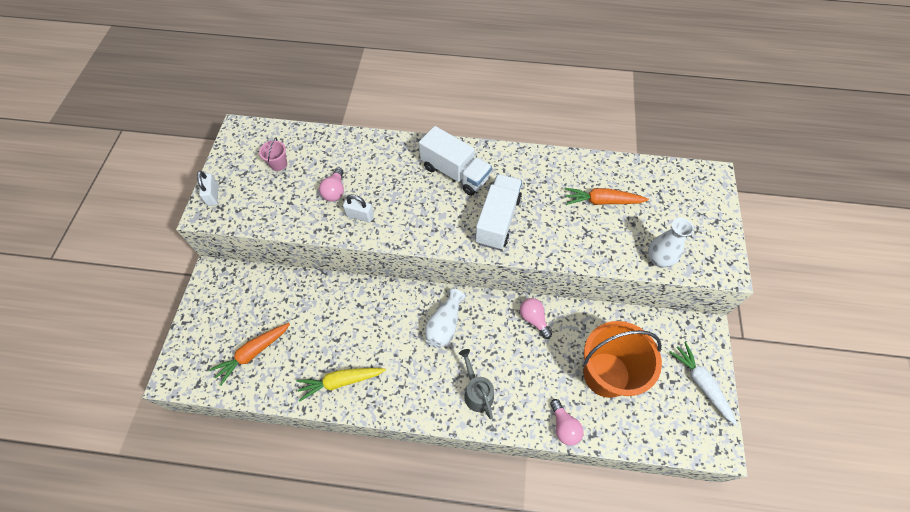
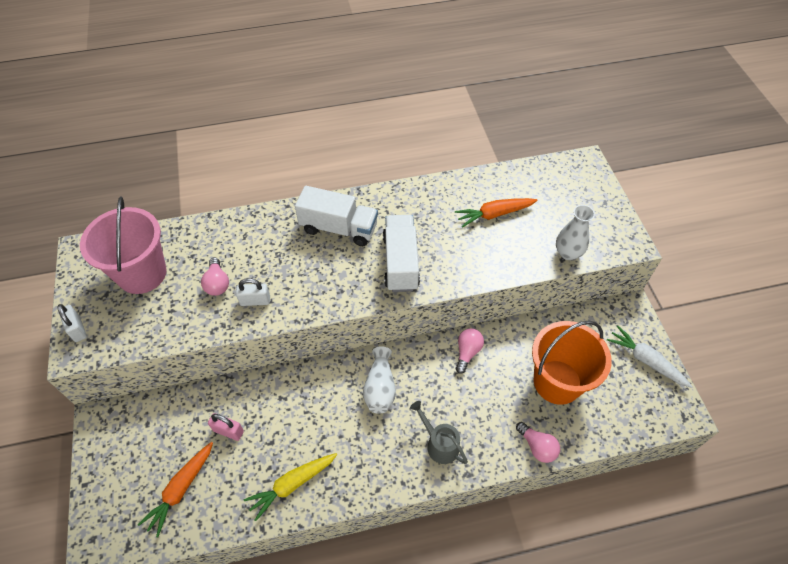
camera: 20 degrees left, 5 degrees down
(278, 164) = (142, 273): pink bucket -> pink bucket, size x2.48
(307, 318) = (228, 431): none -> pink padlock
(533, 319) = (467, 352): pink light bulb -> pink light bulb turned 75 degrees clockwise

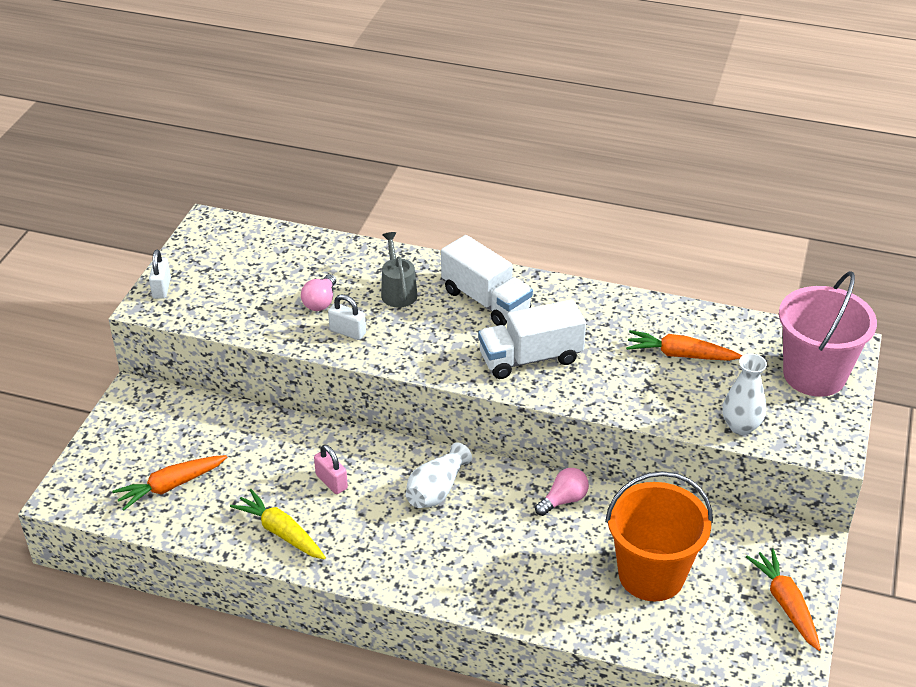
camera: 30 degrees right, 15 degrees down
(142, 273) = (252, 265): pink bucket -> pink bucket (814, 375)
(228, 431) = (250, 458): pink padlock -> pink padlock (331, 482)
(292, 485) = (281, 532): yellow carrot -> yellow carrot turned 45 degrees clockwise
(400, 262) = (530, 358): white truck -> white truck turned 135 degrees counterclockwise
(439, 443) = (463, 568): grey watering can -> grey watering can (398, 291)
(537, 447) = (575, 623): pink light bulb -> none
(646, 360) = (786, 604): white carrot -> orange carrot

